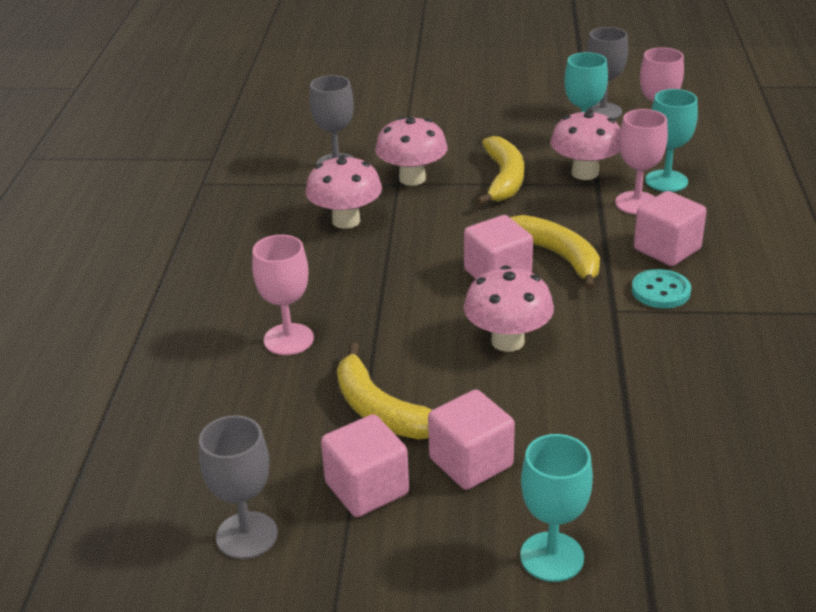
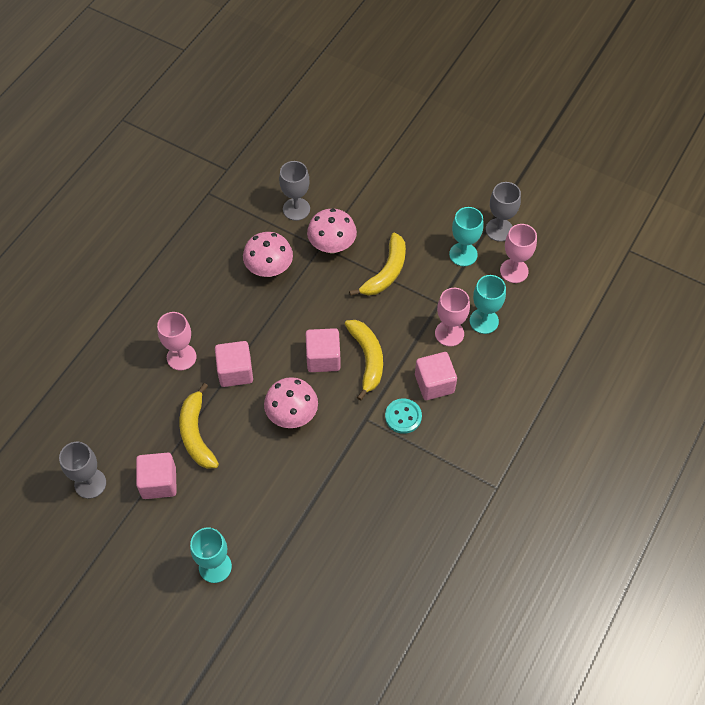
camera: 25 degrees right, 25 degrees up
(471, 462) = (217, 491): pink cube -> pink cube (235, 372)
(584, 173) = (439, 289): pink mushroom -> none

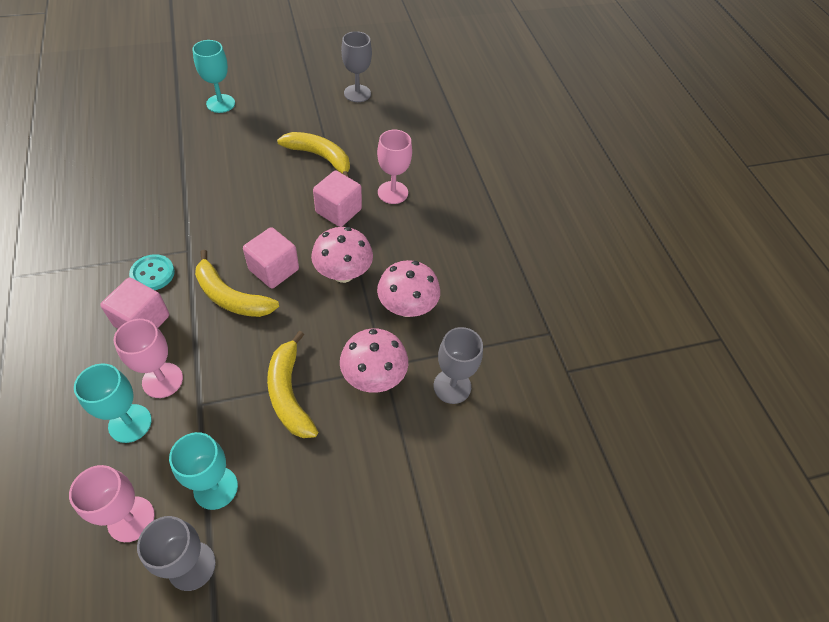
camera: 130 degrees right, 5 degrees down
(159, 482) = (312, 119): pink cube -> none
(292, 415) = (257, 213): pink mushroom -> pink mushroom (343, 273)

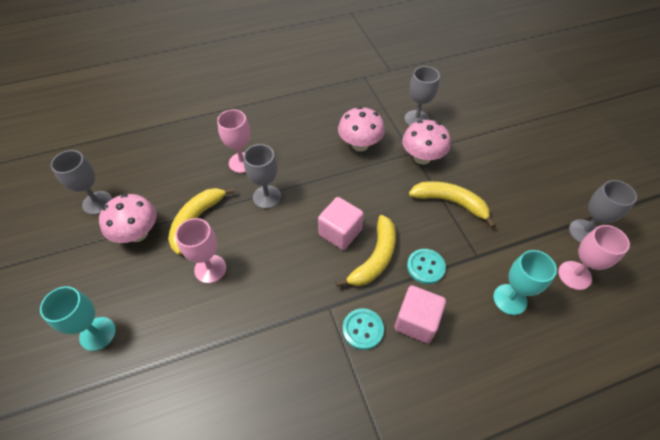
camera: 90 degrees left, 0 degrees up
(162, 380) = (467, 287): pink goblet -> pink goblet (210, 269)
(203, 343) = (425, 267): none -> turquoise button
(215, 488) = (532, 231): turquoise goblet -> none
(289, 393) = (450, 202): yellow banana -> yellow banana turned 135 degrees counterclockwise
(338, 211) = (267, 197): pink cube -> grey goblet
(343, 273) = (335, 185): pink mushroom -> pink mushroom (138, 233)

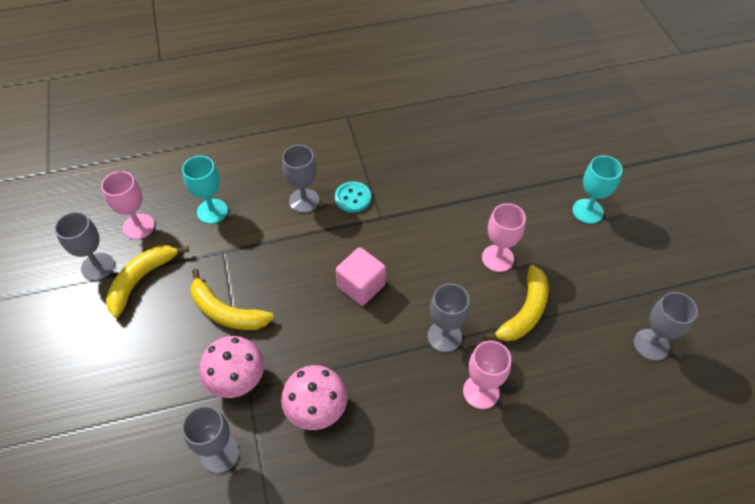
camera: 175 degrees left, 0 degrees up
(138, 233) = (586, 301): pink mushroom -> none
(375, 258) = (328, 257): yellow banana -> yellow banana (141, 280)
(416, 321) = (304, 200): pink cube -> grey goblet
(425, 267) = (280, 244): turquoise button -> none

